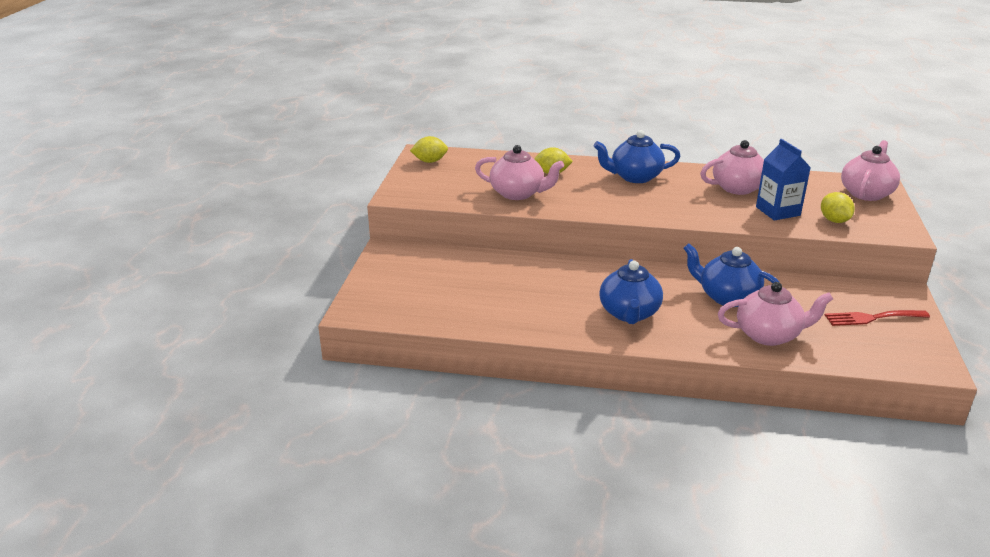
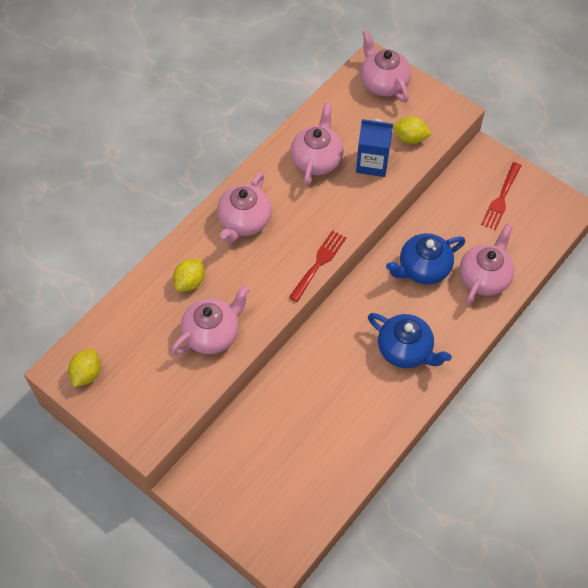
camera: 60 degrees left, 30 degrees up
(635, 177) = (244, 221): blue teapot -> pink teapot
(643, 216) = (319, 263): none -> red fork

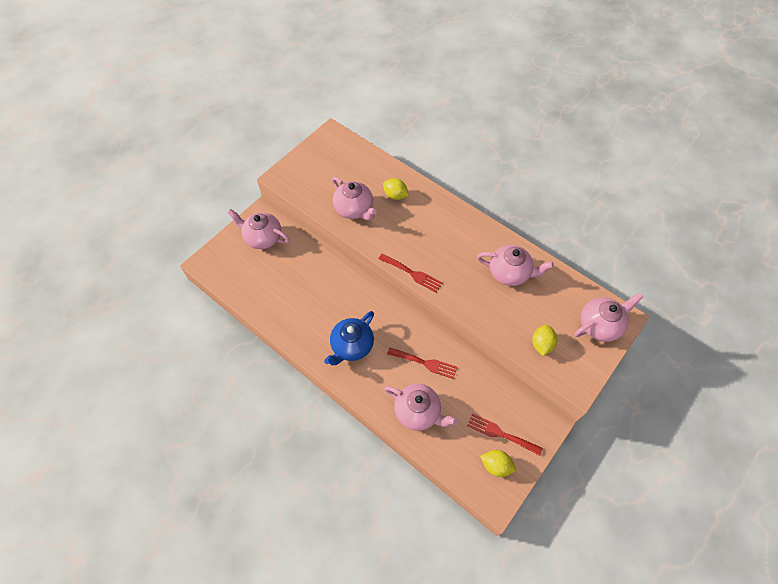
camera: 90 degrees right, 0 degrees up
(87, 374) = (328, 146): yellow lemon -> yellow lemon (496, 465)
(244, 221) = (447, 225): pink teapot -> pink teapot (263, 238)
(372, 163) = (511, 313): blue carton -> none
(423, 268) = (425, 363): blue teapot -> red fork

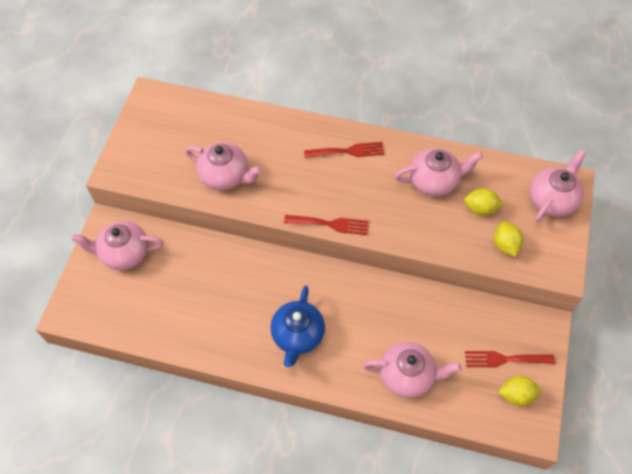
camera: 25 degrees left, 0 degrees up
(395, 195) = (265, 142): yellow lemon -> yellow lemon (480, 208)
(425, 363) = (388, 319): red fork -> red fork (348, 151)

